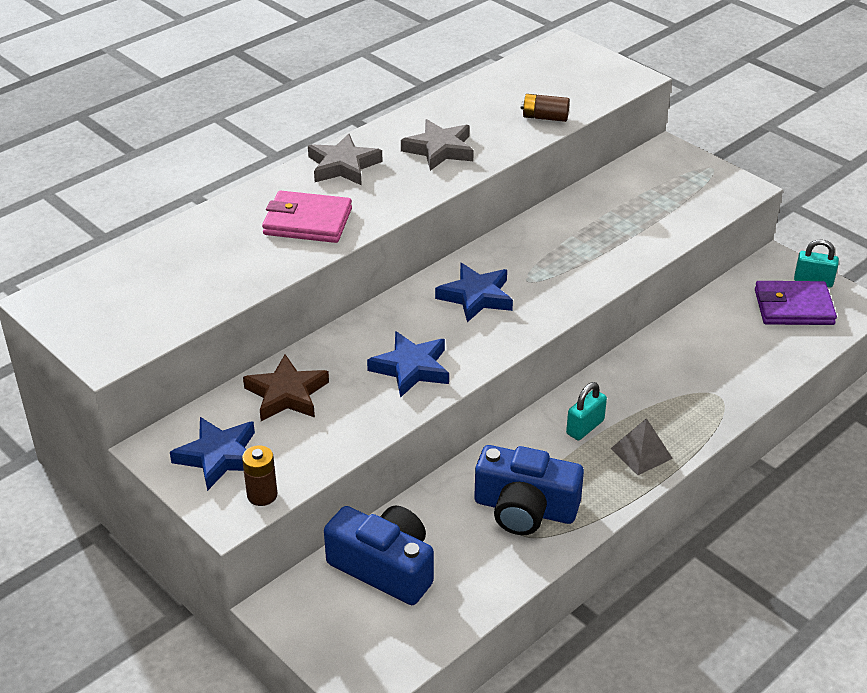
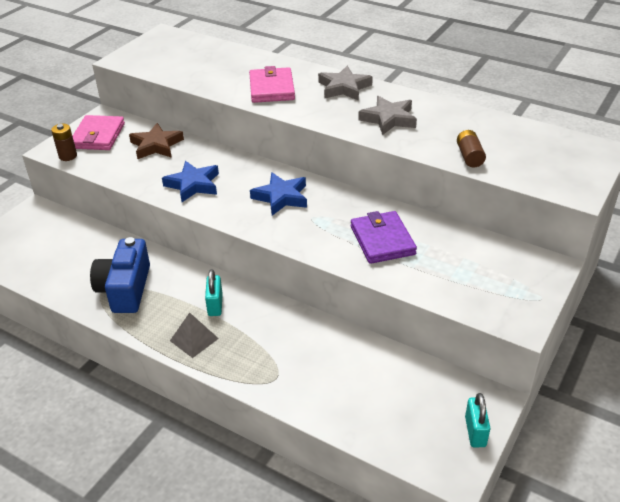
camera: 75 degrees right, 0 degrees up
(219, 456) = (98, 136): blue star -> pink wallet
(384, 567) = (67, 239): blue camera -> none
(585, 427) = (215, 305): turquoise padlock -> turquoise padlock turned 60 degrees clockwise
(793, 307) = (424, 419): purple wallet -> purple wallet (382, 240)

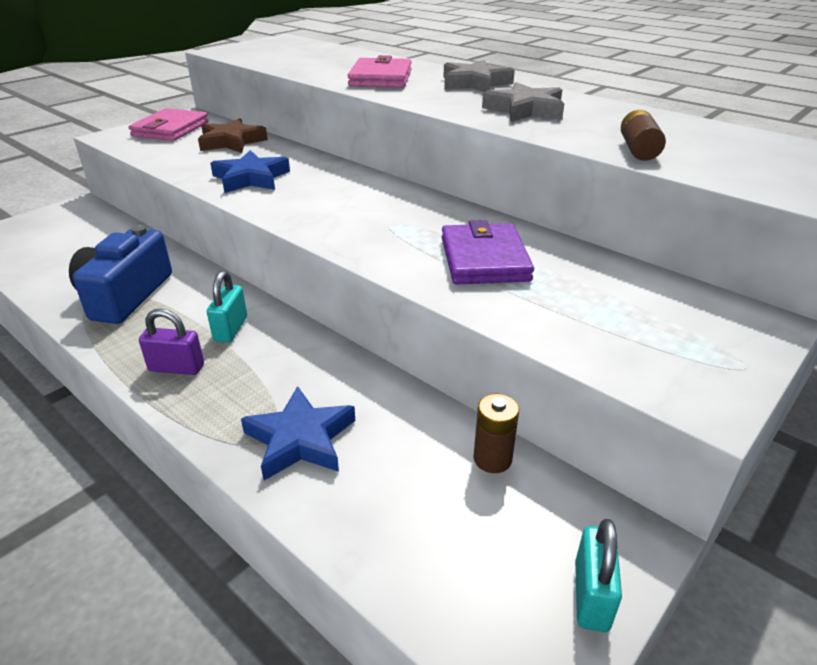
camera: 10 degrees right, 5 degrees down
(68, 156) = (122, 142): brown battery -> brown battery (492, 459)
(194, 339) = (176, 368): grey pyramid -> purple padlock
(281, 197) = (358, 200): blue star -> blue star (300, 439)

